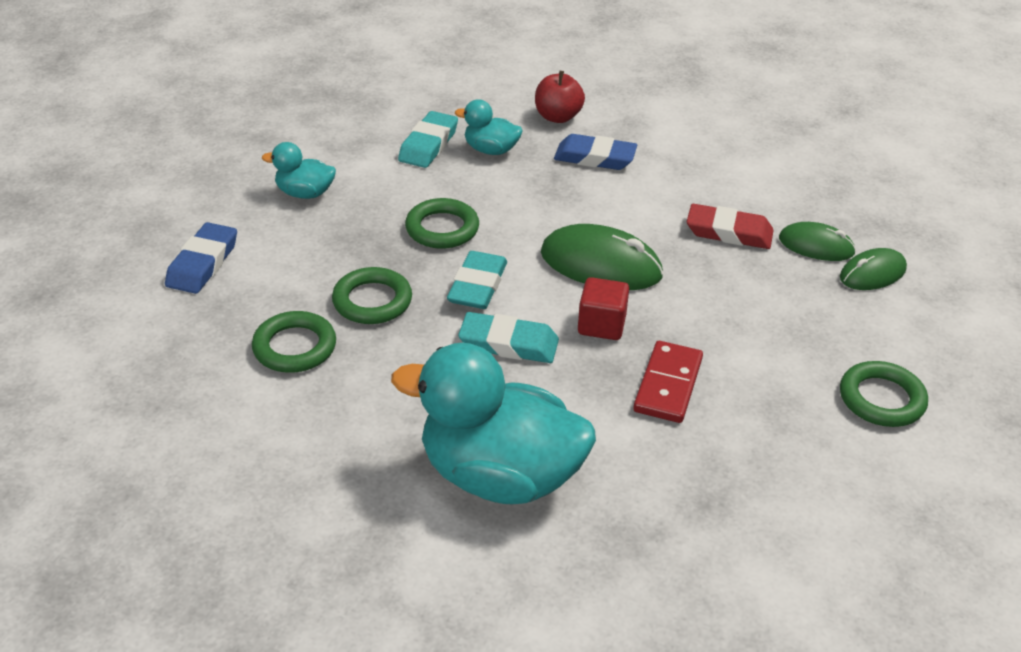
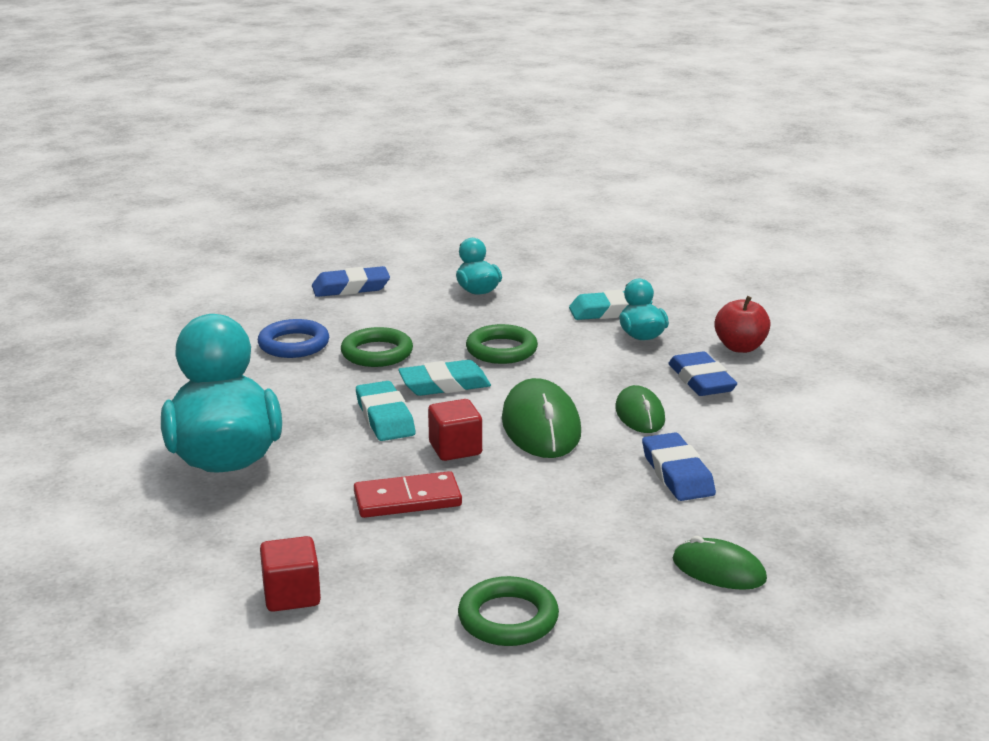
camera: 60 degrees right, 15 degrees down
(295, 347) = (294, 344): green ring -> blue ring
(729, 232) = (677, 473): red eraser -> blue eraser
(781, 511) = (292, 595): none -> red cube
(816, 246) = (722, 526): green mouse -> green mouse (640, 414)

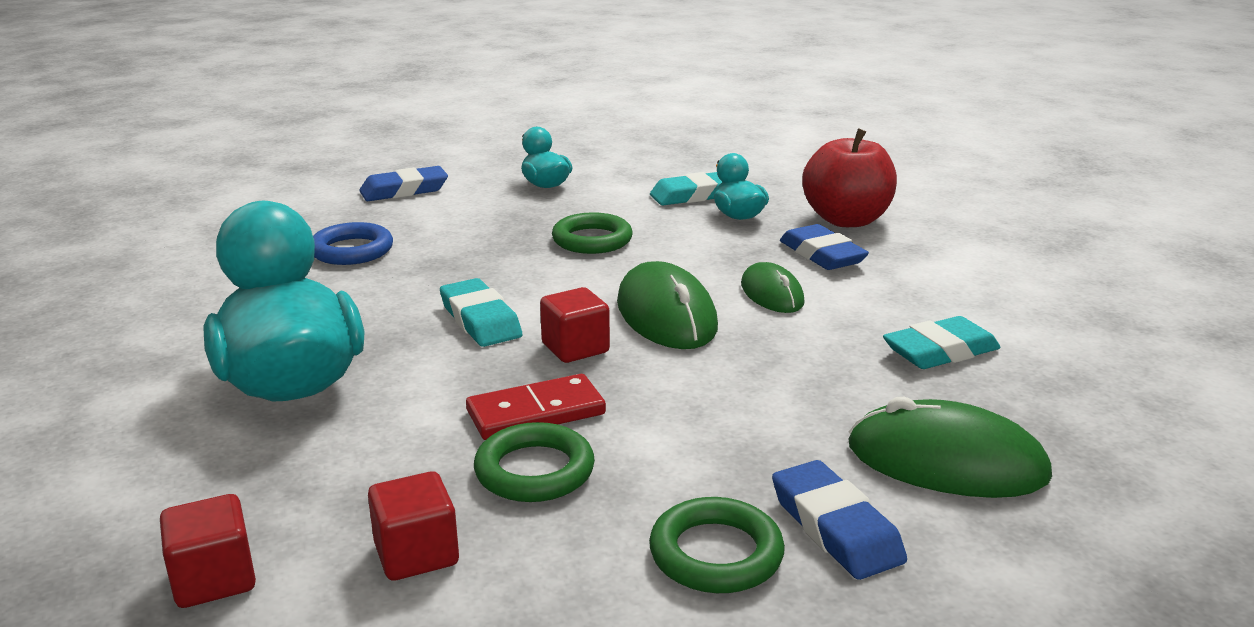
camera: 10 degrees left, 0 degrees up
(149, 597) = (214, 579): none -> red cube
(377, 353) = (451, 253): green ring -> green ring (534, 471)
(444, 385) = (540, 280): turquoise eraser -> turquoise eraser (940, 351)
(677, 473) = (843, 353): blue eraser -> blue eraser (835, 528)
(718, 570) = (946, 461): green mouse -> green mouse, size x1.62
(740, 347) = (846, 220): red apple -> red apple, size x1.56

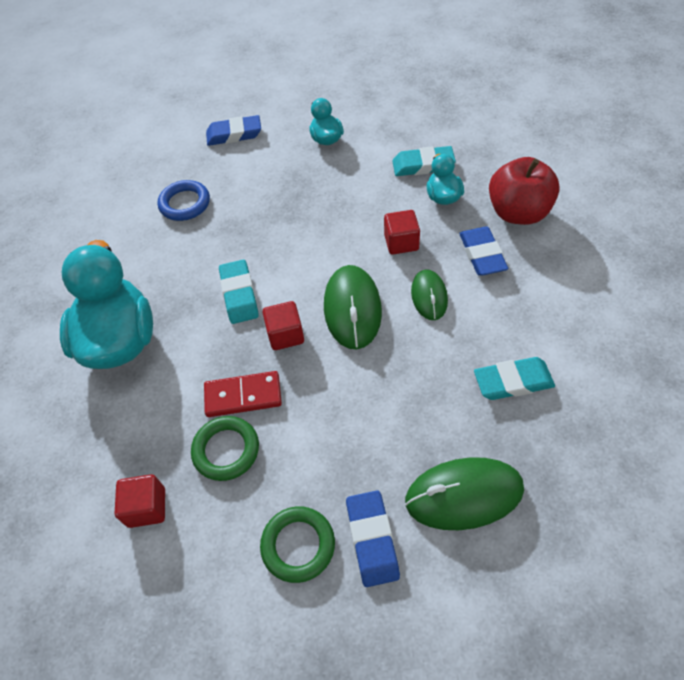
camera: 20 degrees right, 30 degrees up
(214, 579) = (49, 503): red cube -> red cube (401, 242)
(592, 240) = (335, 213): green ring -> none
(946, 461) = (464, 495): green mouse -> green mouse turned 45 degrees counterclockwise

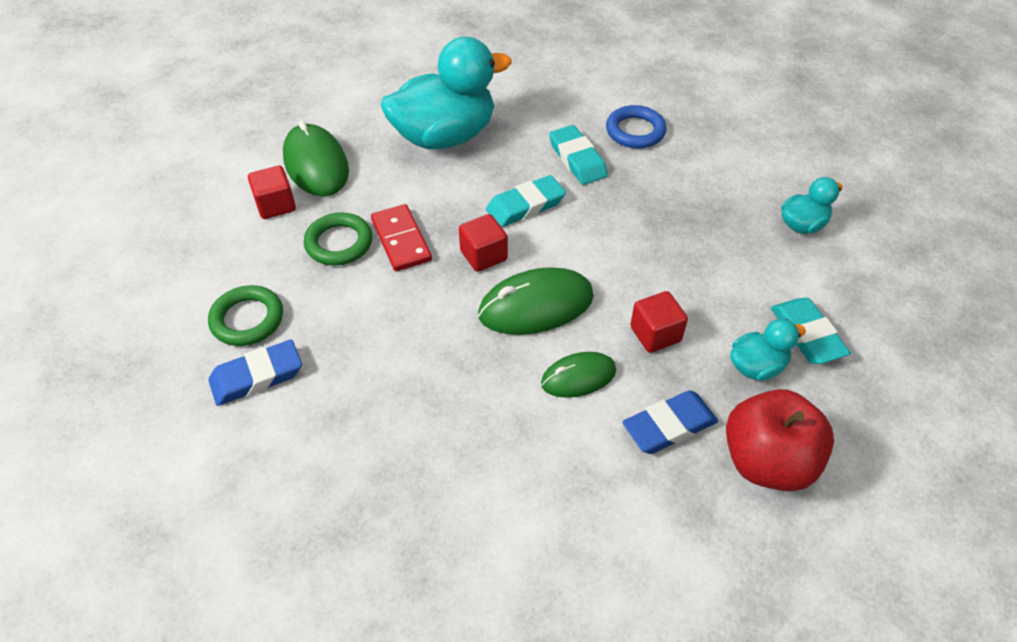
camera: 70 degrees right, 5 degrees down
(234, 134) = (763, 141): blue eraser -> none
(464, 495) = (313, 451): green mouse -> green mouse (316, 164)
(513, 382) = (472, 485): turquoise eraser -> turquoise eraser (577, 159)

